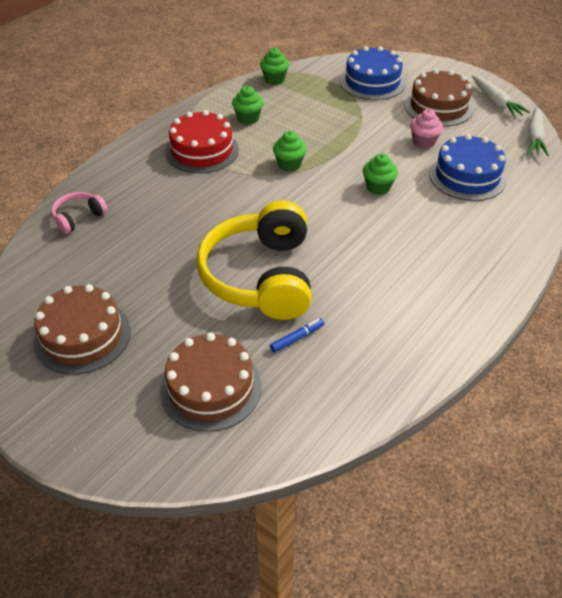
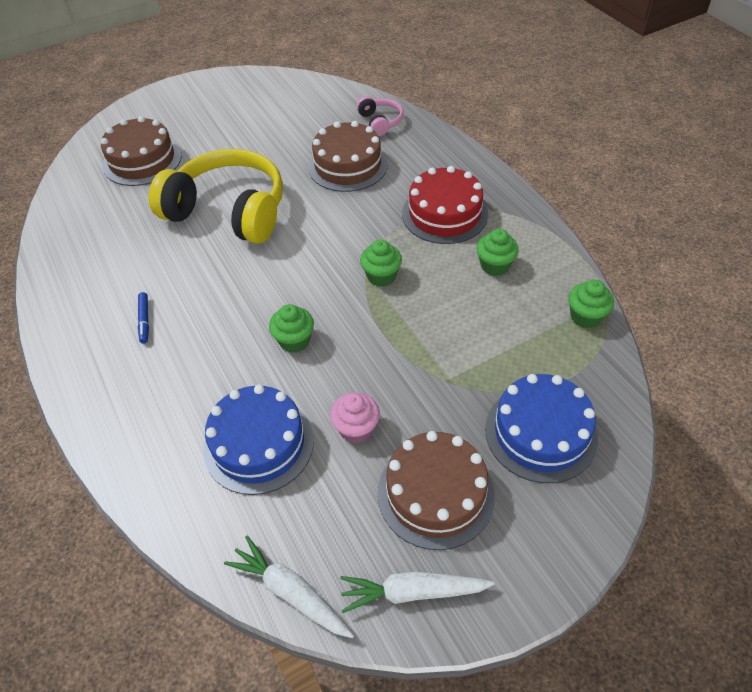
camera: 115 degrees right, 5 degrees up
(82, 336) = (241, 111): brown cake -> brown cake (348, 165)
(297, 338) = (146, 214): blue marker -> blue marker (144, 320)

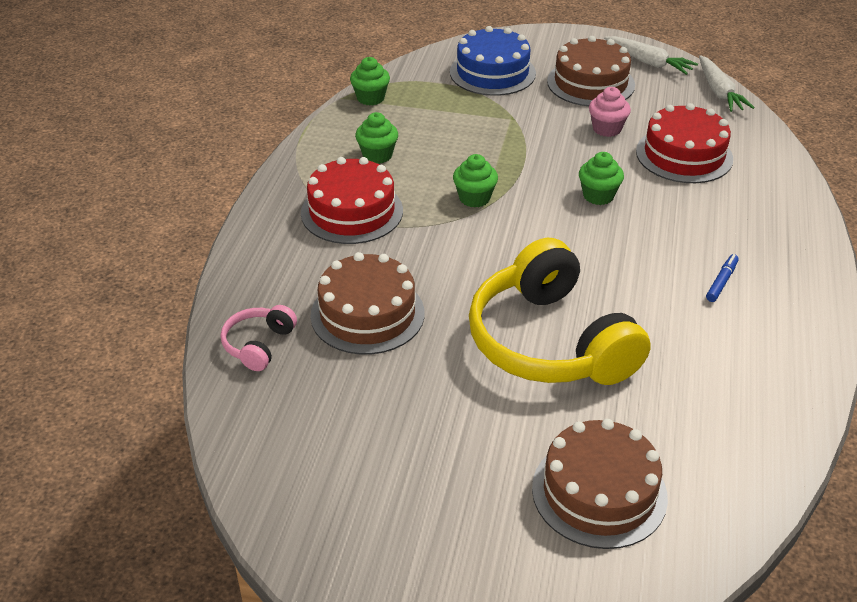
camera: 140 degrees left, 10 degrees down
(259, 444) = (684, 155): blue cake -> red cake

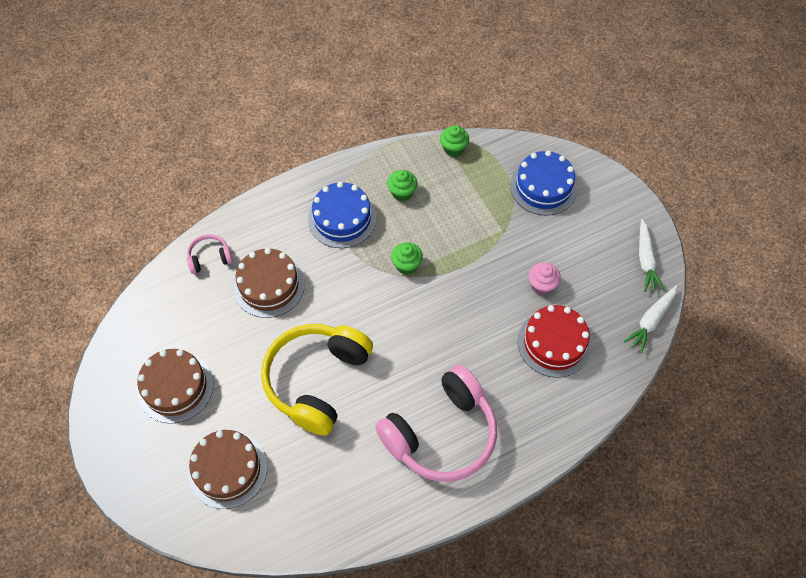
camera: 50 degrees right, 20 degrees up
(352, 211) = (342, 218): red cake -> blue cake
(590, 83) = (586, 245): brown cake -> brown cake (175, 387)
(598, 196) = (467, 323): green cupcake -> none
(721, 282) = (441, 434): blue marker -> pink headphones

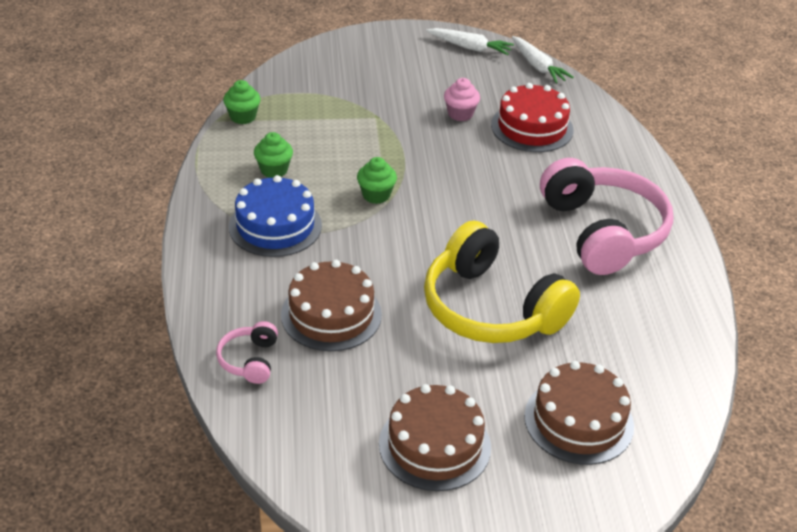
camera: 70 degrees left, 20 degrees down
(543, 187) = (341, 76): blue cake -> none

